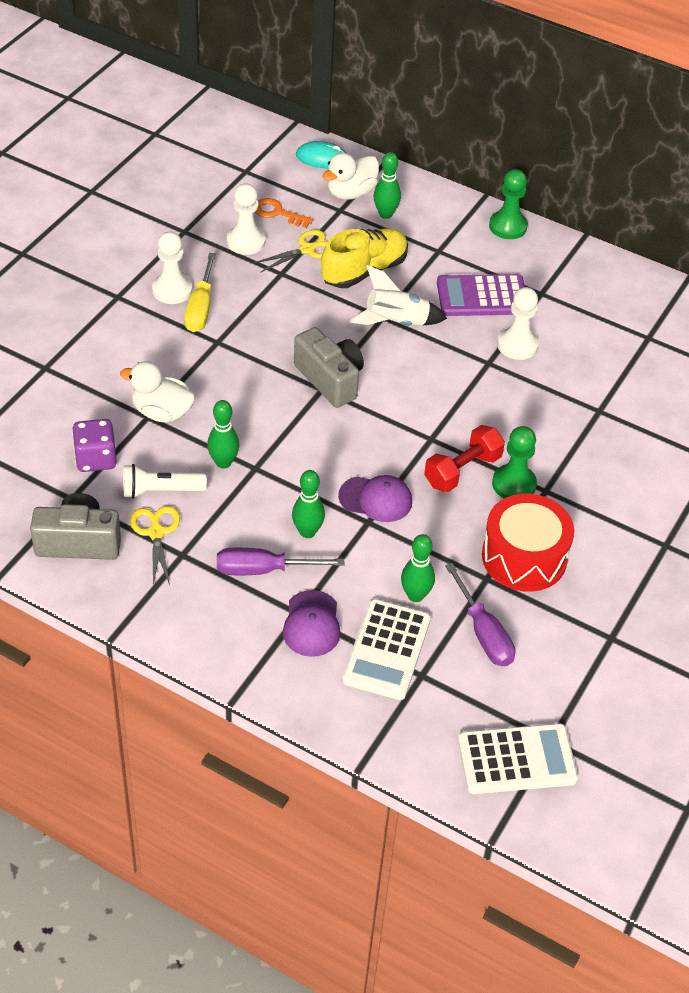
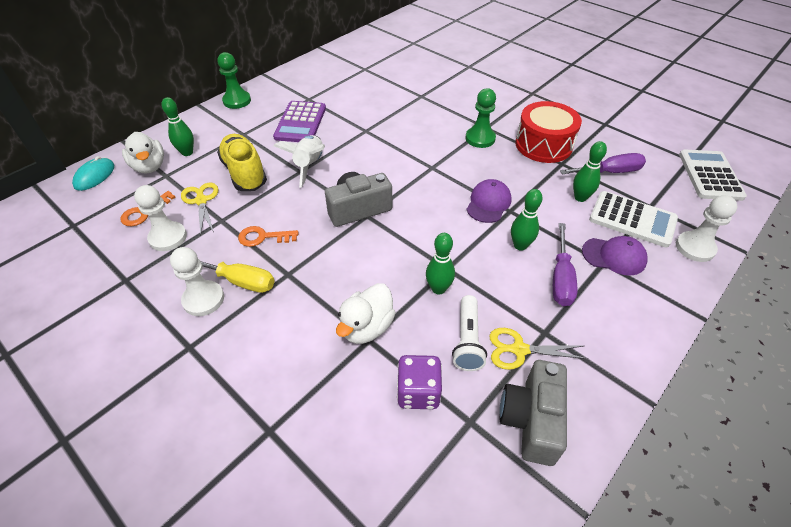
camera: 75 degrees left, 0 degrees up
(264, 311) = (263, 237): none -> orange key
(462, 470) = (465, 158): red dumbbell -> none
(517, 345) = (353, 116): white pawn -> white pawn (695, 248)

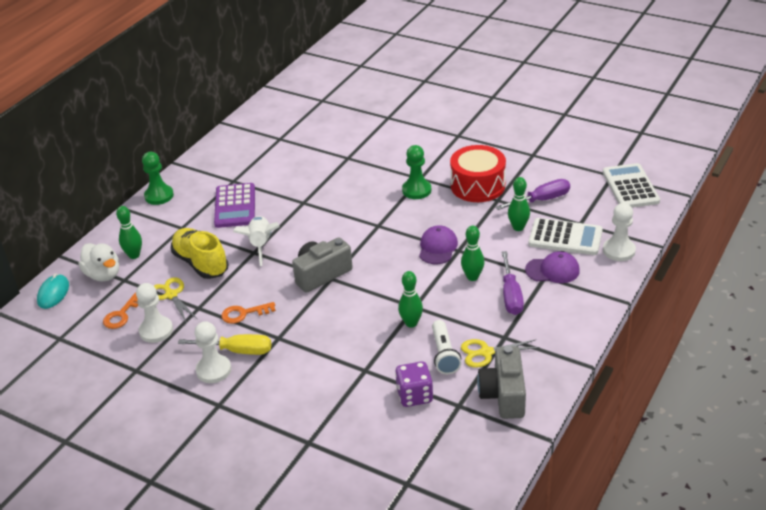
camera: 10 degrees left, 10 degrees down
(367, 327) = (360, 362): white duck -> none

